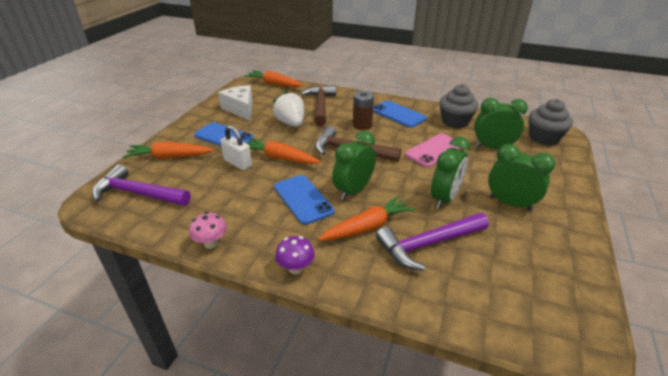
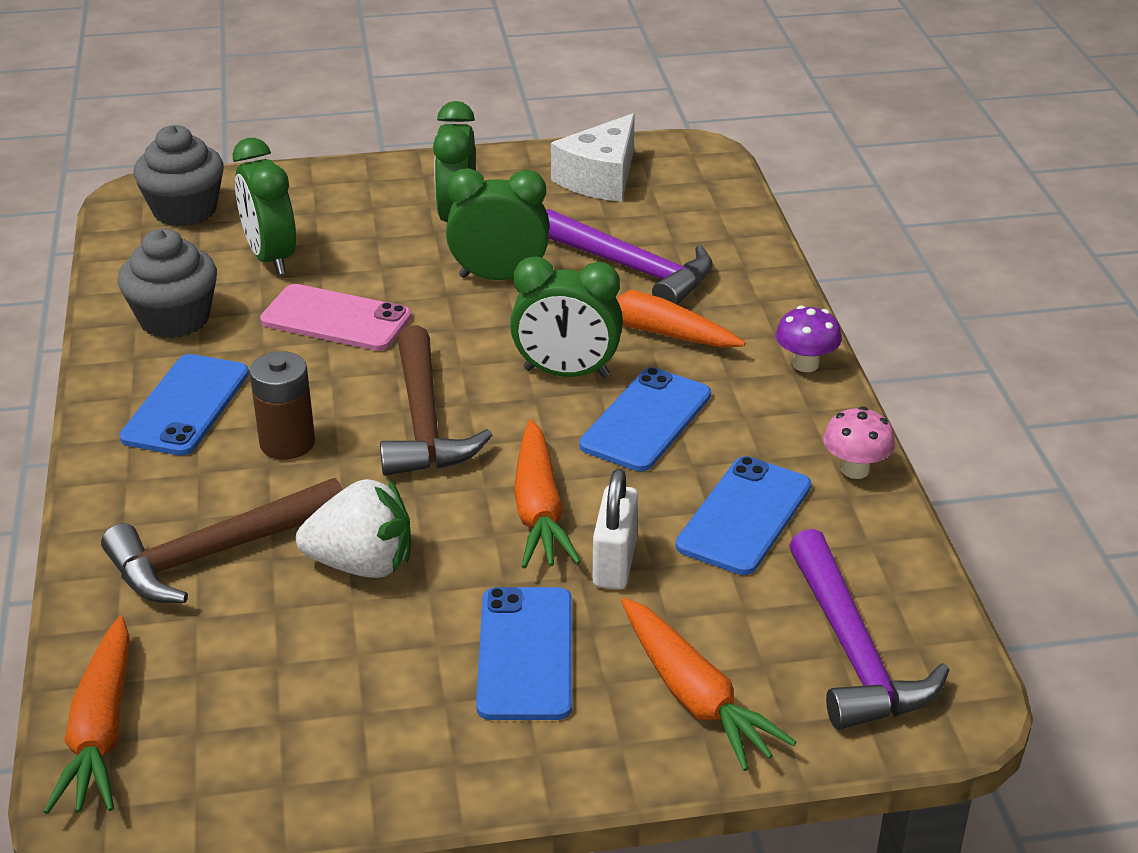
camera: 120 degrees left, 0 degrees up
(224, 199) = (744, 516): none -> blue phone
(241, 109) = (344, 711): white cheese -> white cheese (600, 178)
(291, 123) = (362, 564): white strawberry -> white strawberry turned 120 degrees counterclockwise

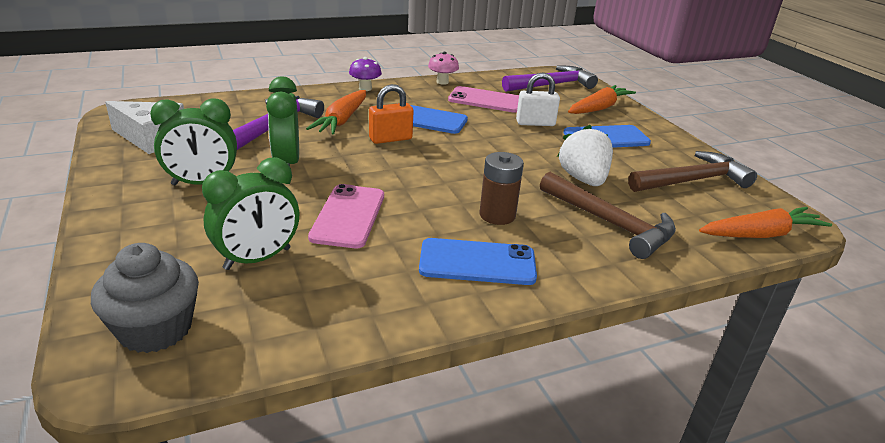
camera: 105 degrees left, 5 degrees down
(174, 319) = (362, 292): grey cupcake -> none
(424, 421) = (453, 174): brown hammer -> brown hammer (692, 181)
(539, 510) = (510, 140): orange carrot -> none
(566, 373) = (390, 139): green clock -> orange padlock
(744, 516) = (486, 100): blue phone -> pink phone

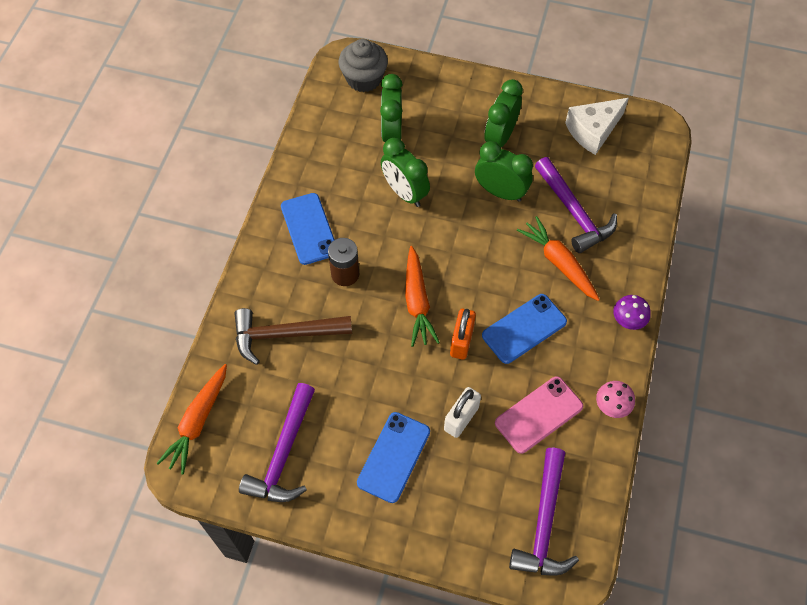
camera: 130 degrees right, 30 degrees up
(348, 216) = (404, 193): pink phone -> green clock
(390, 139) = (501, 278): orange padlock -> orange padlock (461, 341)
(477, 262) = (309, 229): blue phone -> blue phone turned 60 degrees counterclockwise
(583, 179) = (346, 369): white strawberry -> none
(599, 108) = (456, 517): orange carrot -> orange carrot (417, 302)
(692, 181) = (283, 454): brown hammer -> purple hammer

